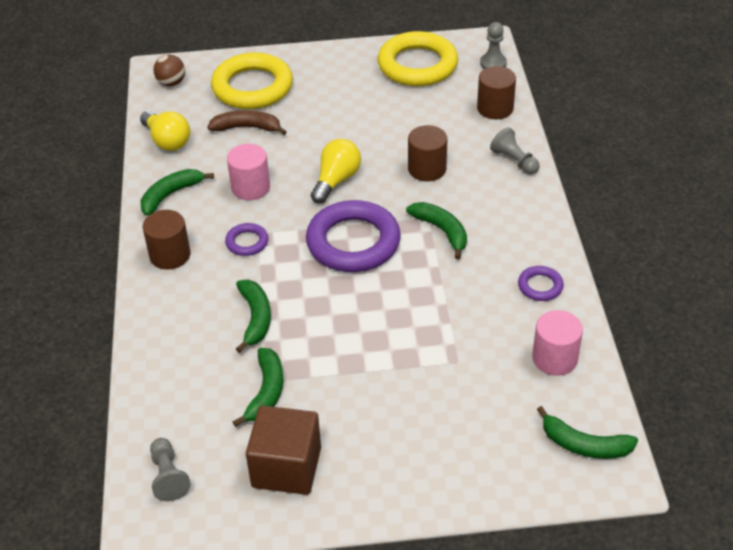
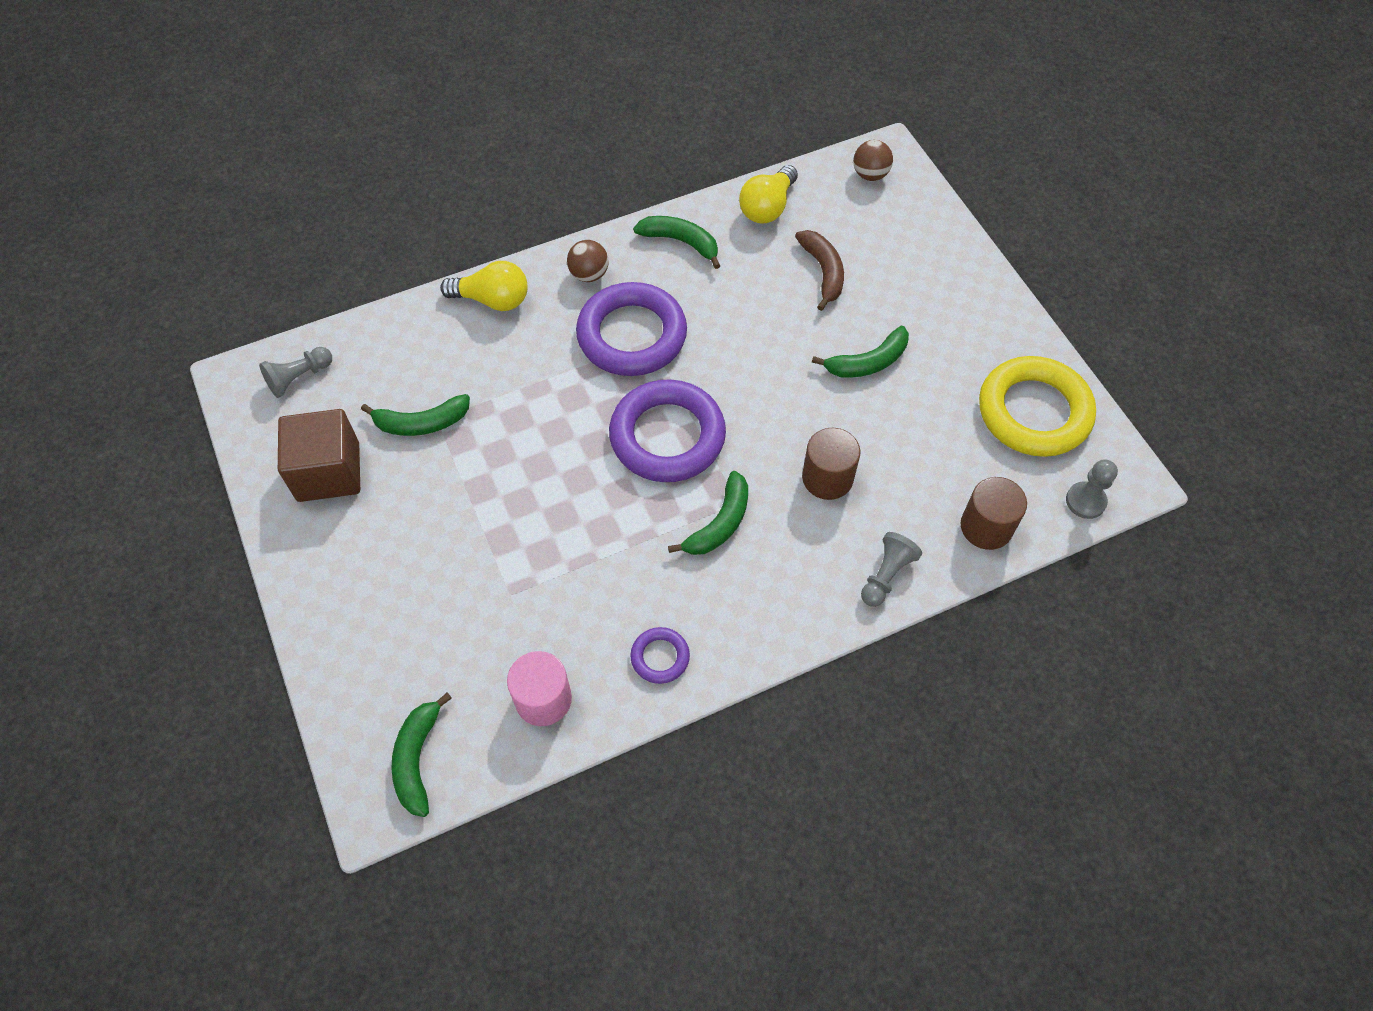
camera: 70 degrees right, 15 degrees up
(170, 255) = (589, 274): brown cylinder -> brown ball
(247, 242) = (632, 335): purple ring -> purple ring, size x2.18
(250, 187) = (721, 309): pink cylinder -> none
(252, 87) = (900, 252): yellow ring -> none
(255, 318) = (521, 380): green banana -> green banana (868, 362)
(336, 180) = (766, 388): yellow light bulb -> yellow light bulb (493, 300)

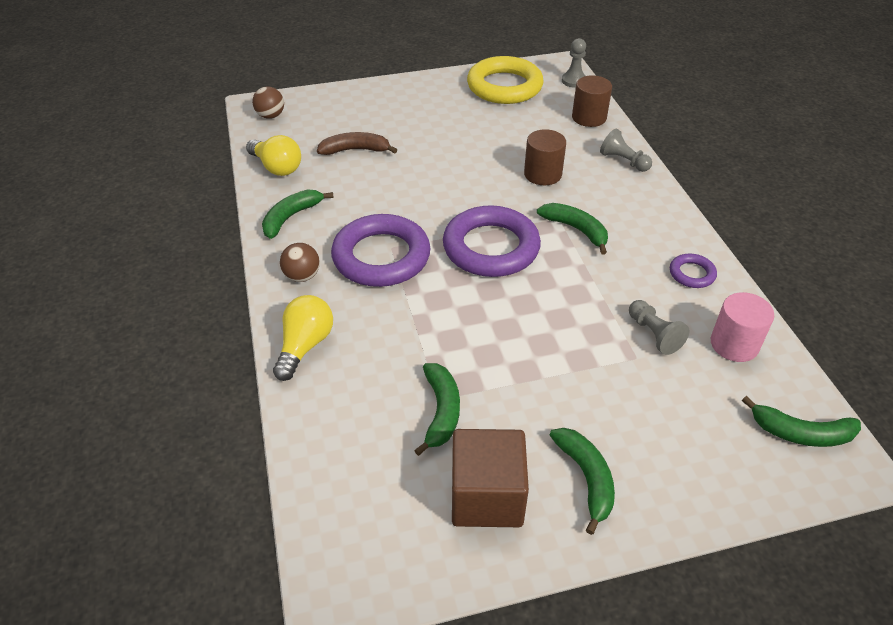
camera: 80 degrees left, 15 degrees down
(299, 378) = (351, 524): grey pawn -> grey pawn (654, 334)
(868, 362) = (446, 142): green banana -> green banana (586, 478)

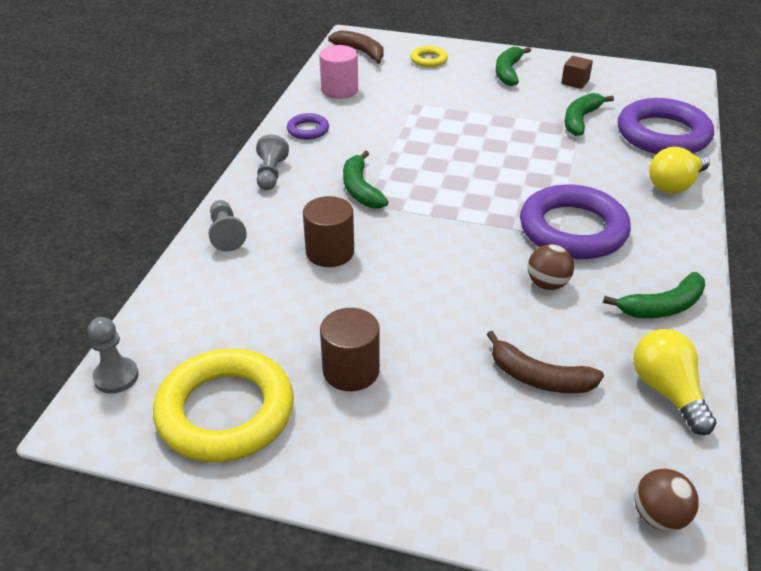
camera: 150 degrees left, 5 degrees down
(302, 276) = (664, 238): brown ball -> brown ball (547, 284)
(487, 496) = (575, 82): brown cube -> brown cube, size x0.49
(491, 247) = (457, 201): purple ring -> purple ring (663, 134)
(589, 117) = (184, 304): brown cylinder -> brown cylinder (351, 370)
(654, 334) = (387, 110): grey pawn -> grey pawn (271, 174)
(705, 457) = (429, 60): none -> yellow ring
(801, 433) = (360, 52): green banana -> brown banana

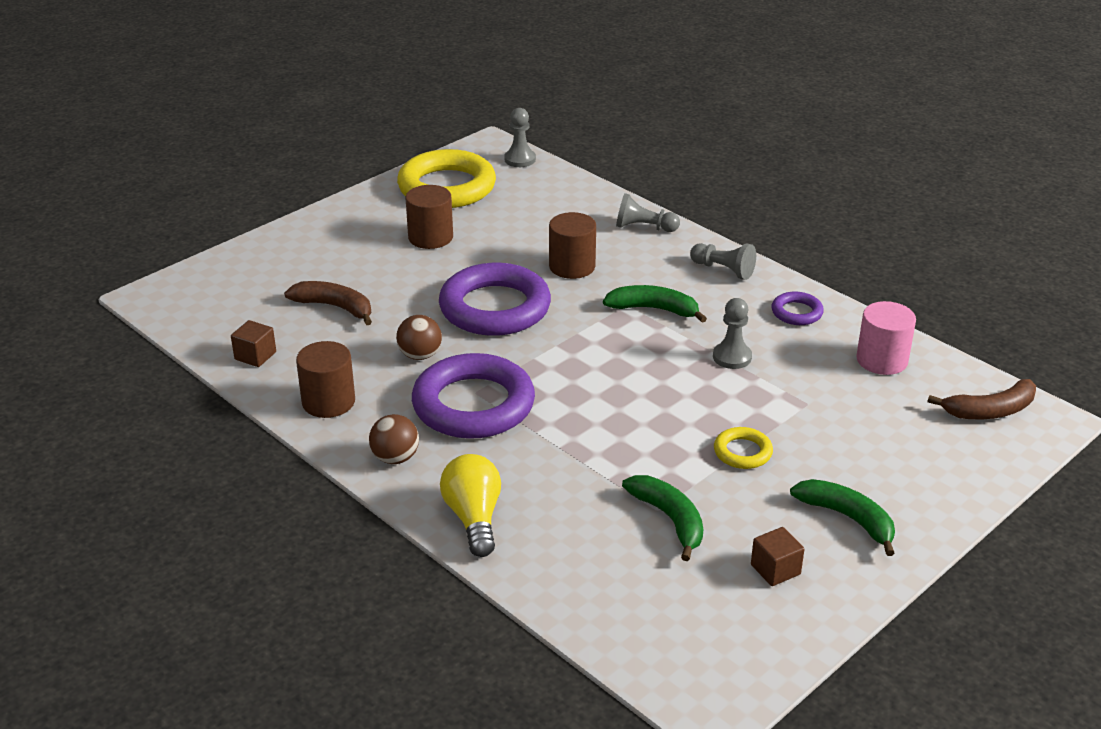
camera: 120 degrees right, 5 degrees down
(391, 141) = (732, 357): none -> grey pawn
(429, 60) = (931, 461): yellow ring -> yellow ring (742, 452)
(539, 377) = (335, 307): brown banana -> brown banana turned 60 degrees clockwise
(659, 516) = (186, 302): brown ball -> brown ball (395, 458)
(662, 306) = (328, 402): green banana -> brown cylinder
(663, 134) = (578, 574): purple ring -> purple ring (495, 308)
(667, 391) = (255, 356): yellow light bulb -> brown cube

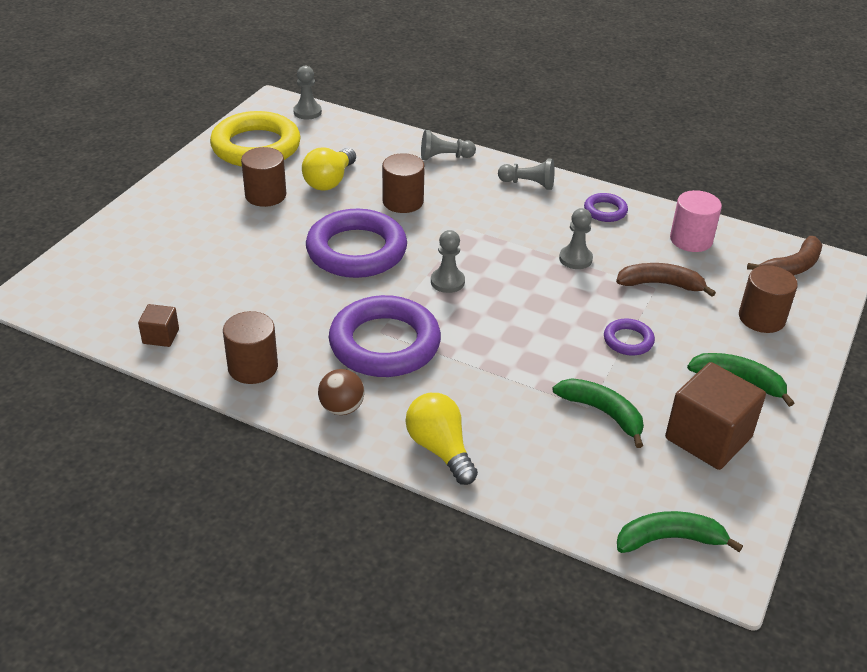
camera: 20 degrees left, 5 degrees up
(335, 307) = (212, 276): brown banana -> brown banana (660, 284)
(420, 355) = (313, 307): brown ball -> none
(505, 233) = (329, 181): none -> yellow light bulb
(574, 356) = (447, 282): none -> grey pawn
(654, 309) = (491, 228): green banana -> green banana (669, 539)
(742, 452) = (628, 340): yellow ring -> purple ring
(775, 569) = (708, 438): brown cube -> brown cube, size x2.05
(917, 459) = (761, 318): none -> brown cylinder

